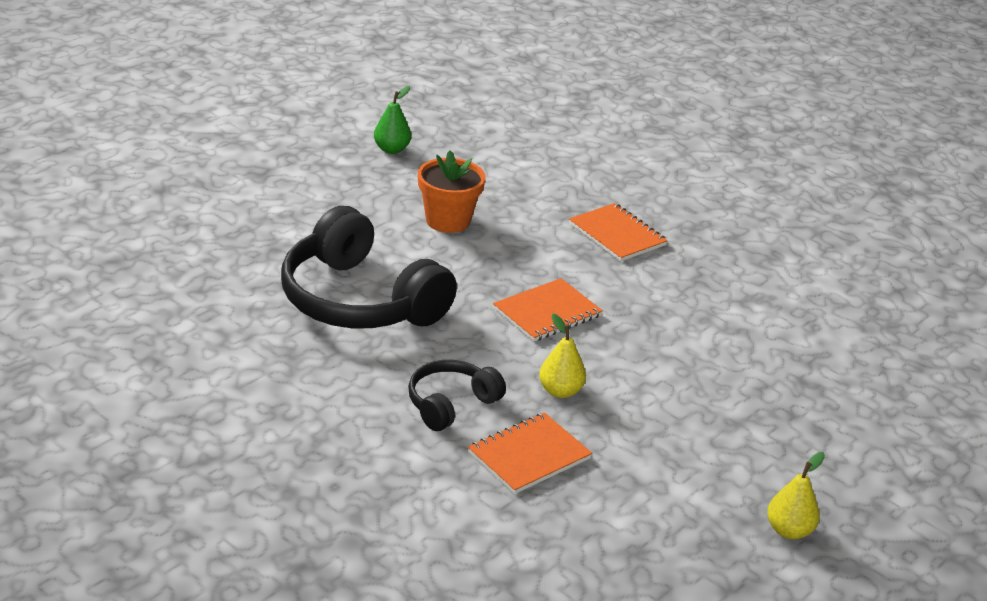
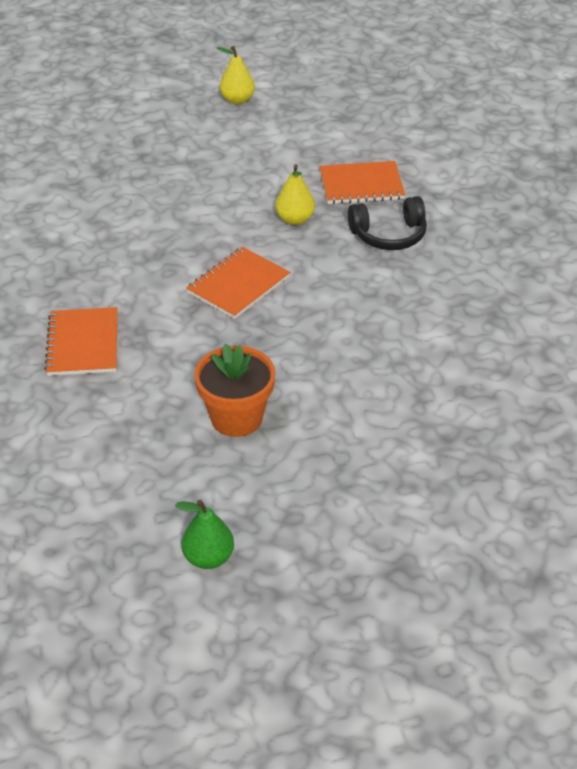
camera: 145 degrees left, 10 degrees up
(359, 300) = (398, 349): black headphones -> none
(547, 312) = (238, 285): orange notebook -> orange notebook turned 45 degrees counterclockwise

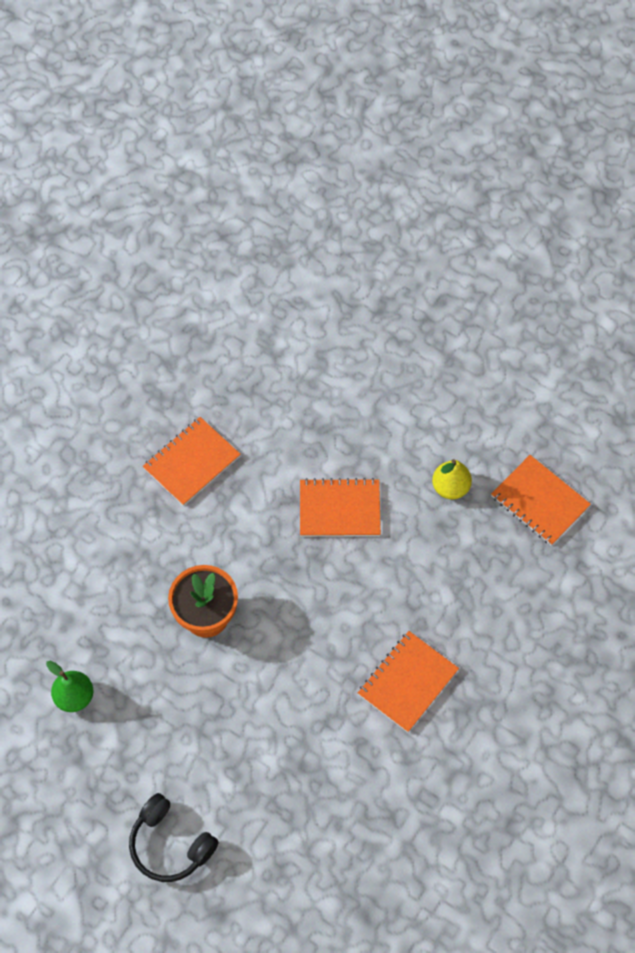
camera: 50 degrees right, 20 degrees up
(237, 100) = (565, 323): yellow pear -> none
(389, 235) = (494, 568): black headphones -> black headphones (170, 844)
(435, 333) = (408, 682): none -> orange notebook

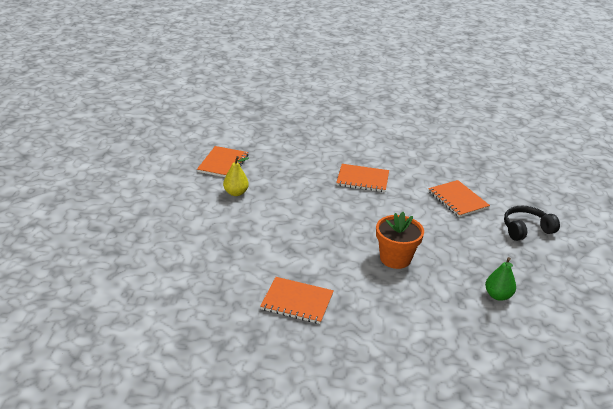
camera: 120 degrees left, 30 degrees down
(170, 844) = (526, 229): black headphones -> black headphones turned 120 degrees counterclockwise
(339, 509) = (281, 228): orange notebook -> orange notebook (458, 200)

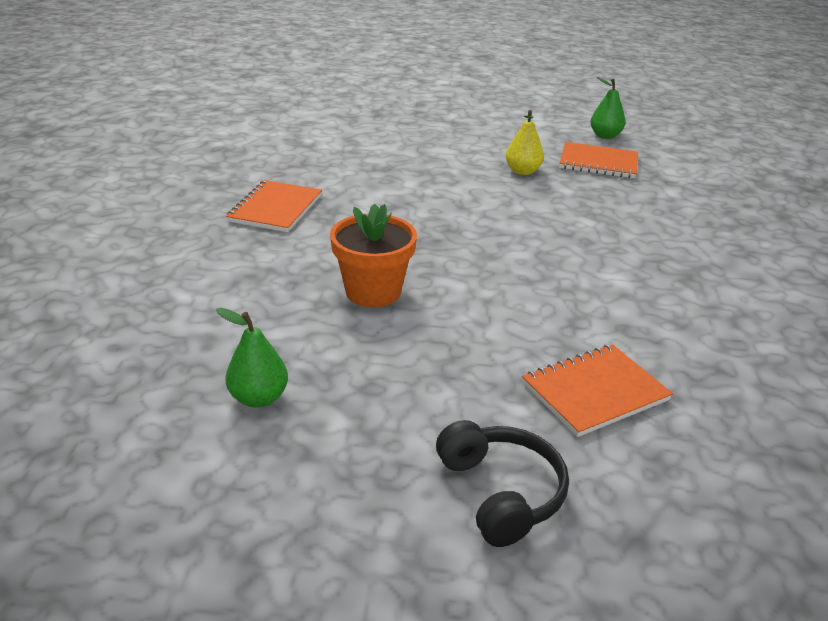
camera: 90 degrees right, 0 degrees up
(179, 154) = (605, 136): none -> green pear
(362, 179) = (617, 276): orange notebook -> none

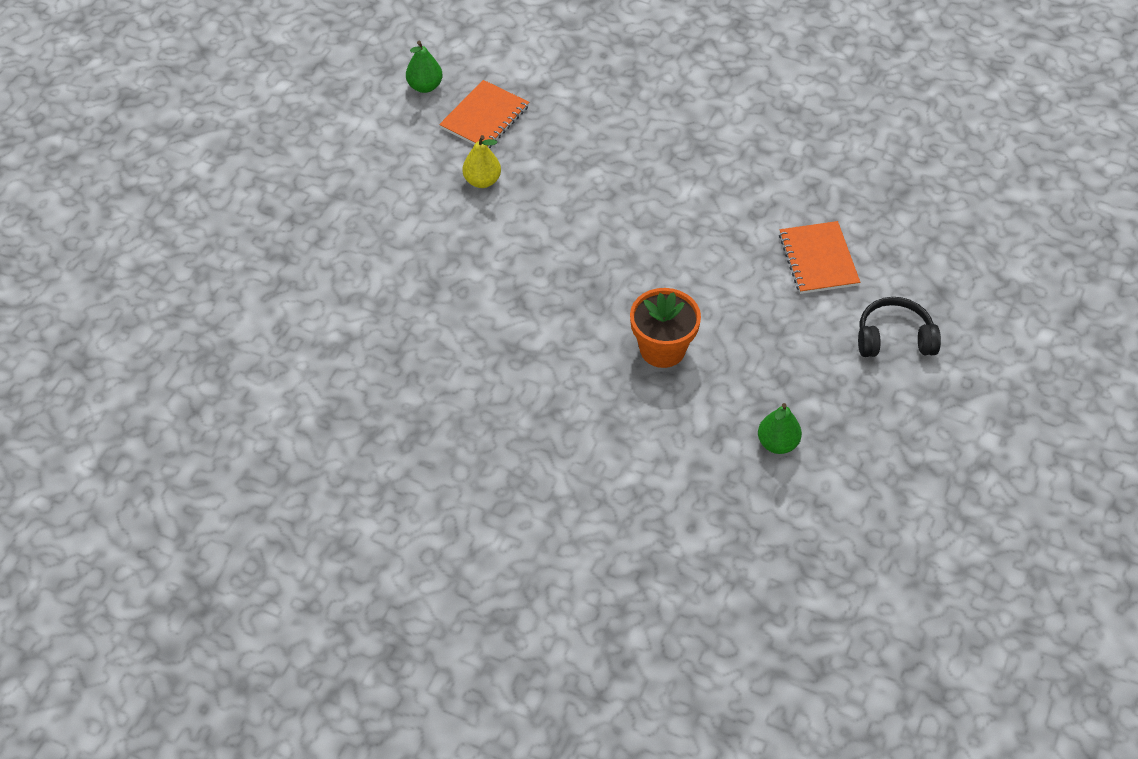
camera: 70 degrees left, 20 degrees up
(276, 208) = (493, 391): orange notebook -> none

